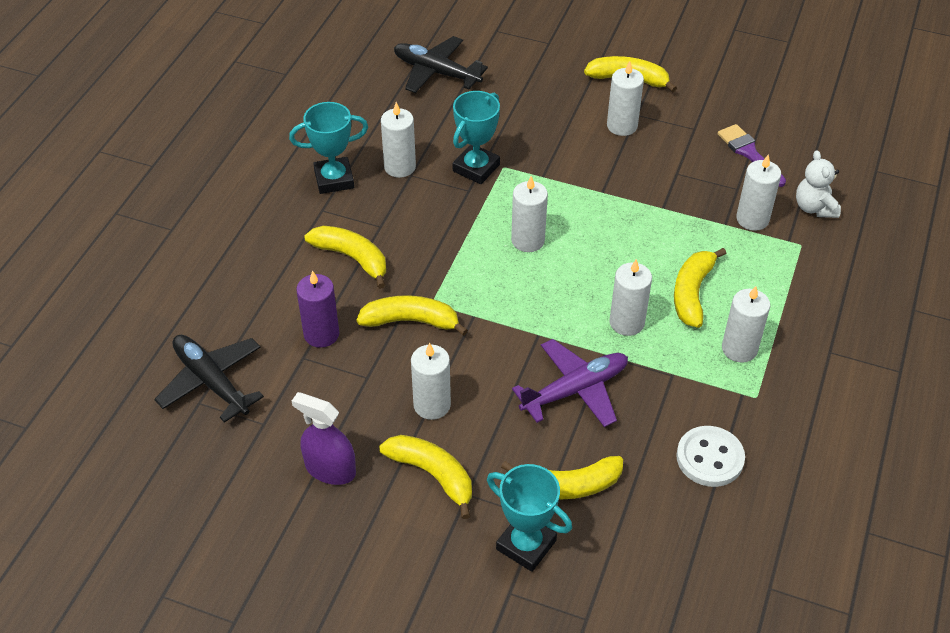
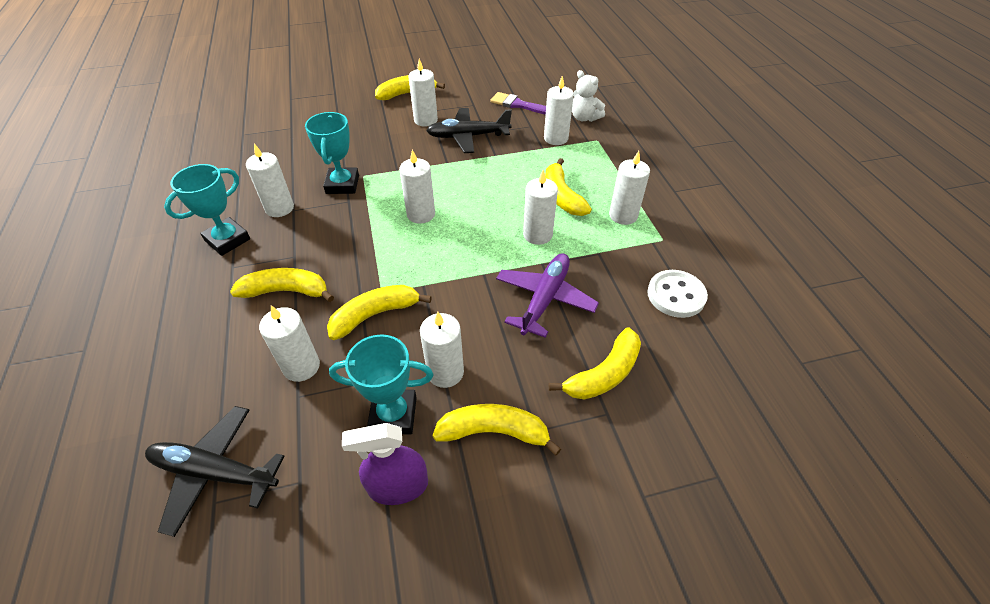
camera: 35 degrees left, 0 degrees up
(321, 334) = (301, 366): purple candle -> white candle
(436, 72) = (263, 137): black plane -> black plane (468, 136)
(526, 545) = (618, 444): turquoise trophy -> turquoise trophy (393, 415)

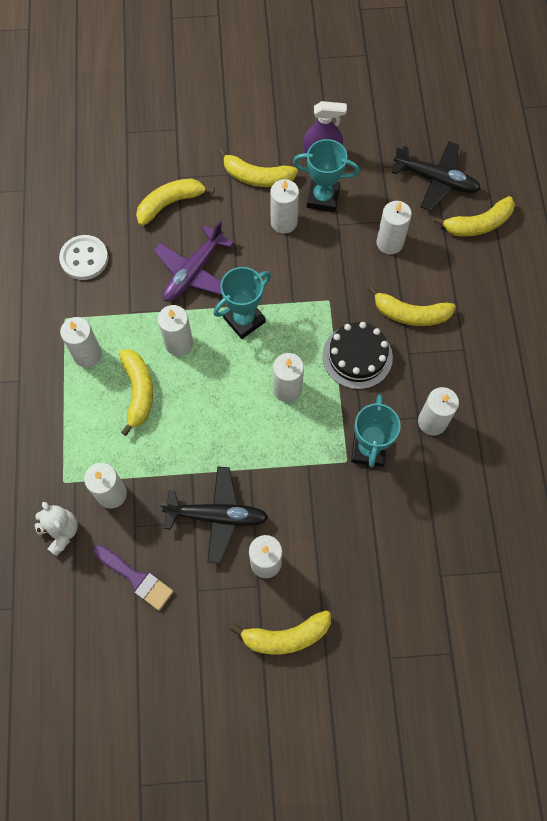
camera: 170 degrees left, 20 degrees up
(227, 240) = (476, 384): turquoise trophy -> turquoise trophy (244, 320)
(350, 247) = (357, 356): none -> black cake
(375, 315) = (334, 279): yellow banana -> yellow banana (478, 224)

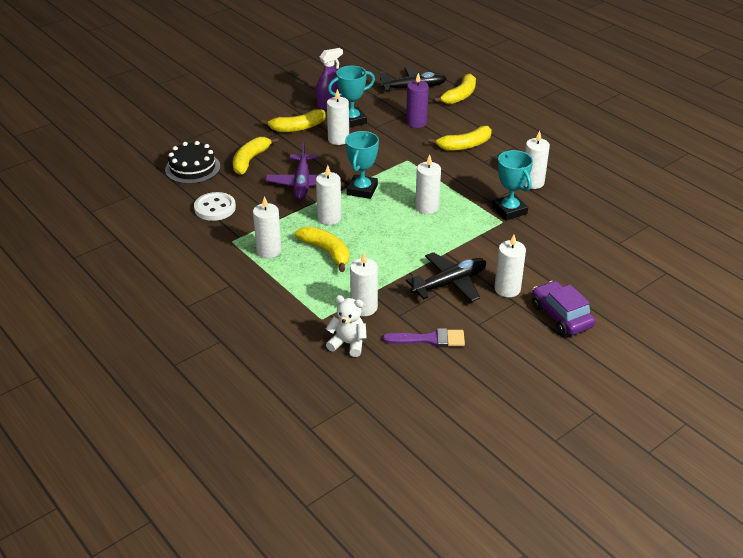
camera: 35 degrees left, 30 degrees down
(286, 636) = (561, 316): yellow banana -> purple car
(357, 356) = (454, 175): black cake -> black cake (192, 168)
(389, 243) = (416, 122): white candle -> purple candle

